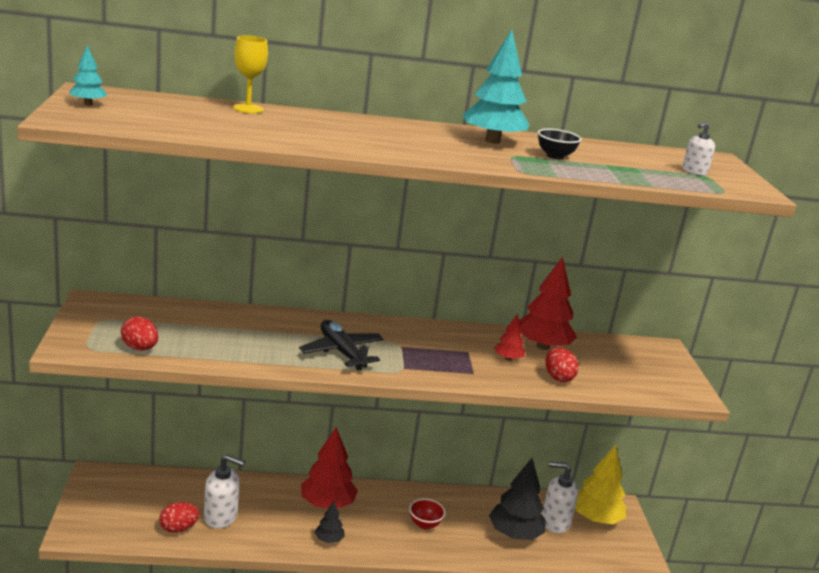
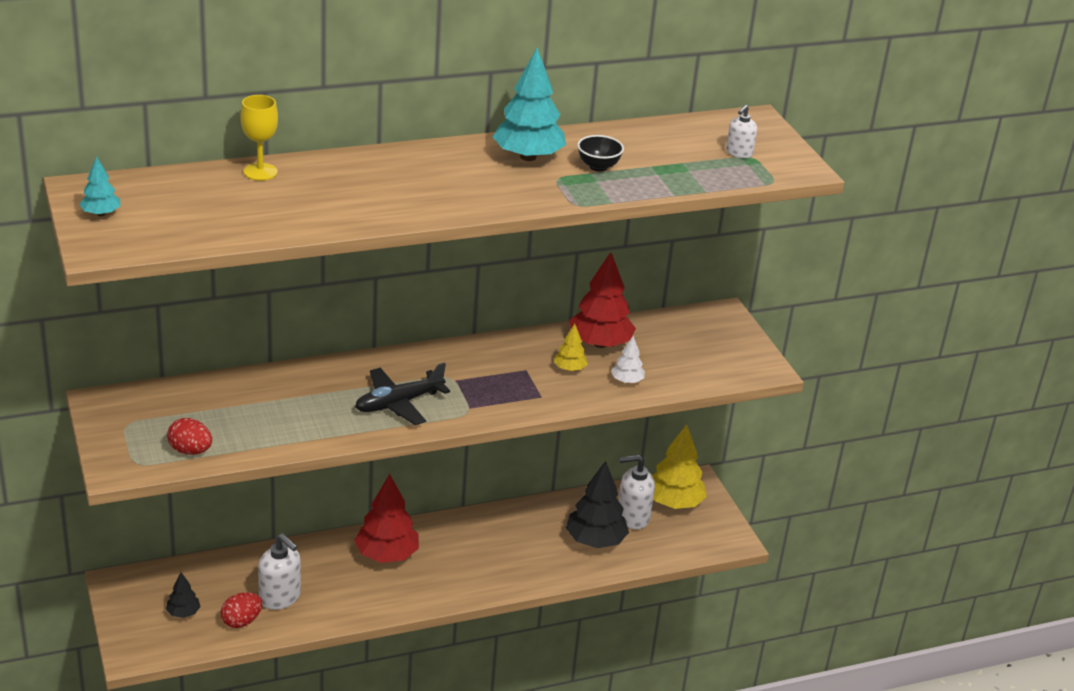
camera: 15 degrees left, 10 degrees up
(221, 517) = (280, 597): white soap dispenser -> white soap dispenser turned 45 degrees clockwise
(329, 539) = (405, 594): black tree -> black tree (183, 613)
(342, 352) = (398, 403): black plane -> black plane turned 75 degrees counterclockwise
(425, 524) = (498, 553): red bowl -> none
(508, 358) = (569, 369): red tree -> yellow tree
(558, 377) = (627, 381): red egg -> white tree

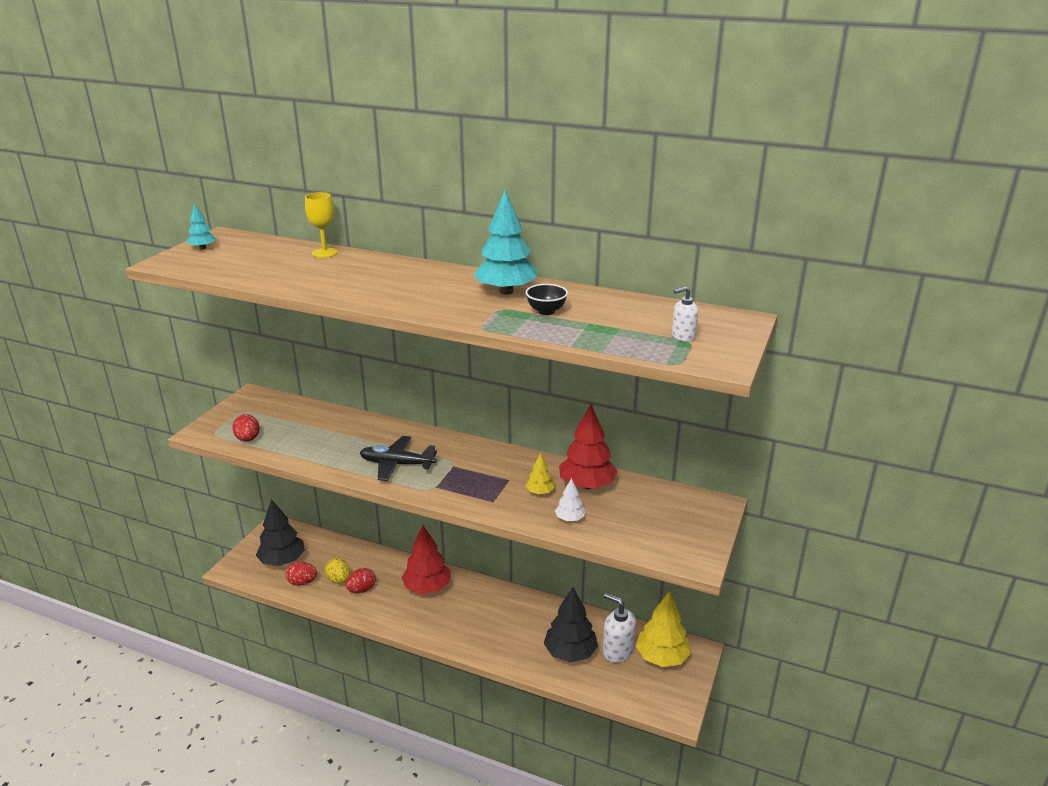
camera: 45 degrees right, 5 degrees down
(183, 613) = (282, 561): black tree -> black tree, size x2.00
(280, 597) = (339, 580): white soap dispenser -> yellow egg
(320, 593) = (362, 590): none -> red egg

